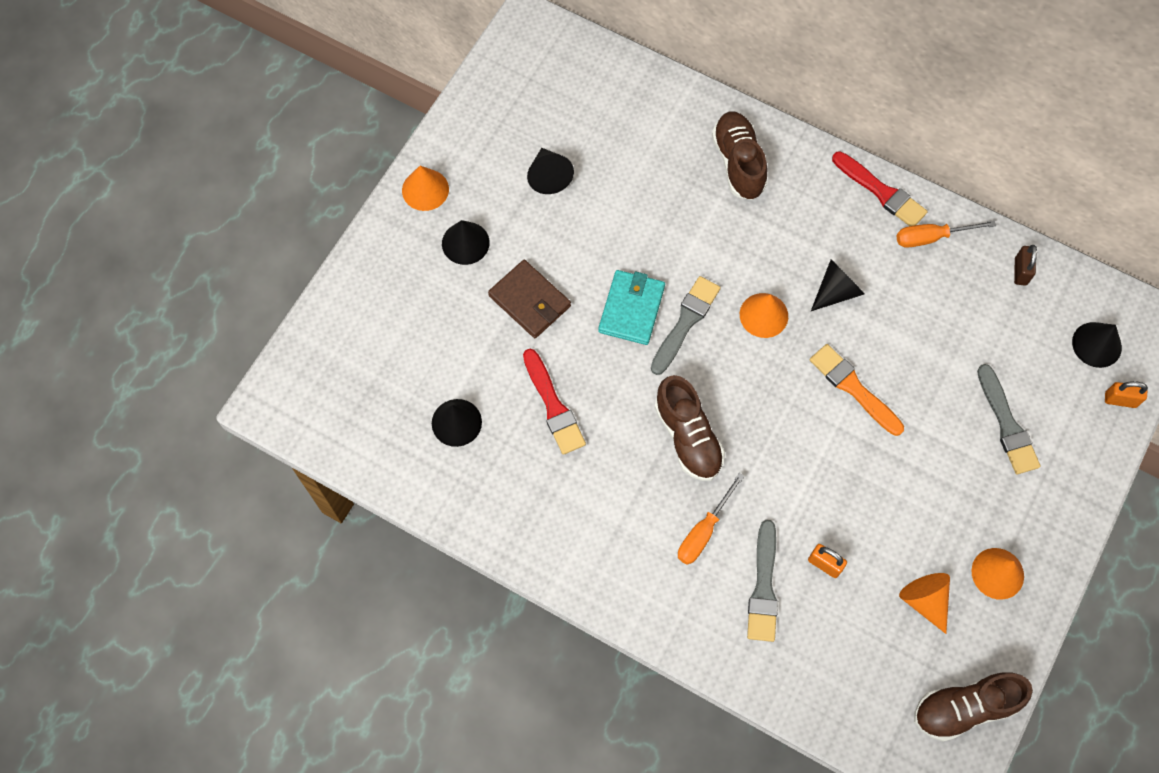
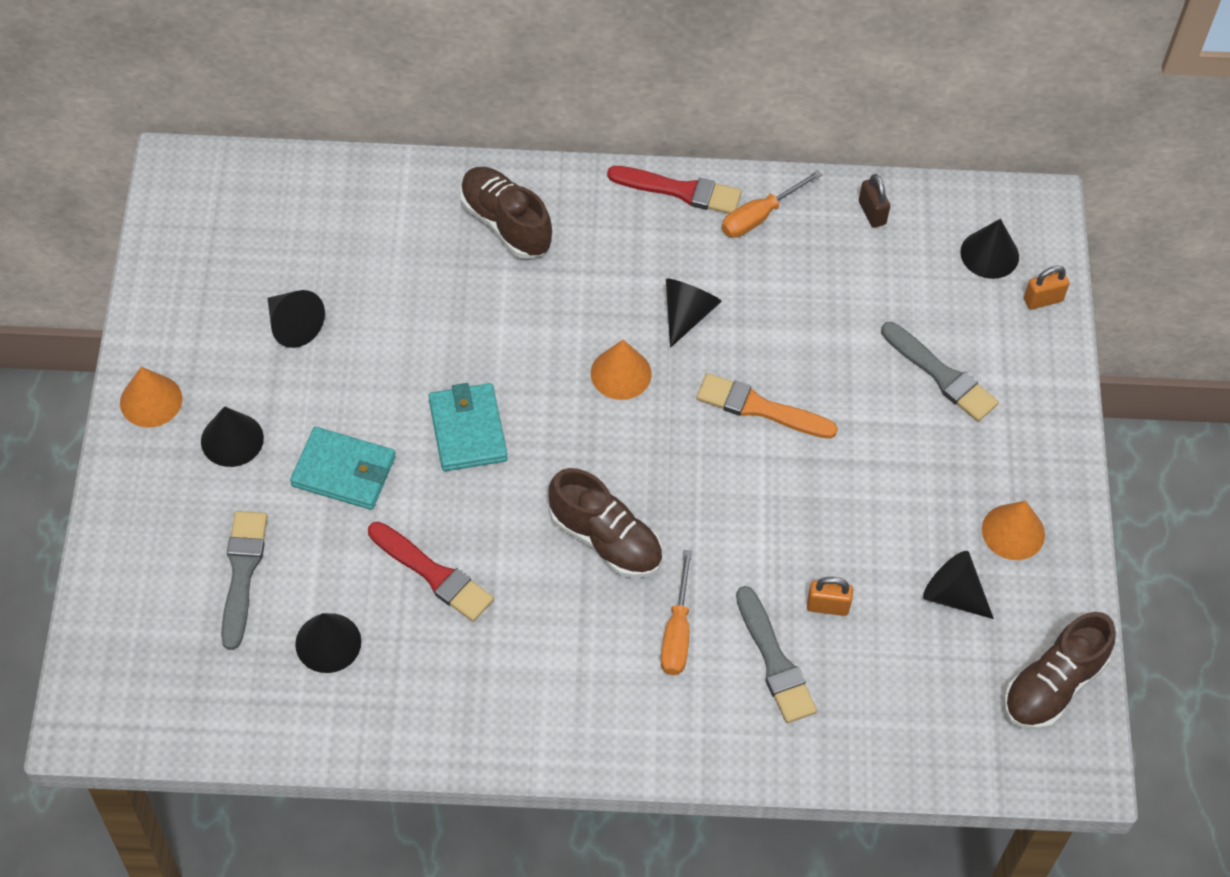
camera: 30 degrees left, 10 degrees down
(529, 301) = (343, 471): brown wallet -> turquoise wallet
(685, 322) = (537, 418): grey brush -> grey brush (242, 573)
(924, 600) = (953, 595): orange cone -> black cone

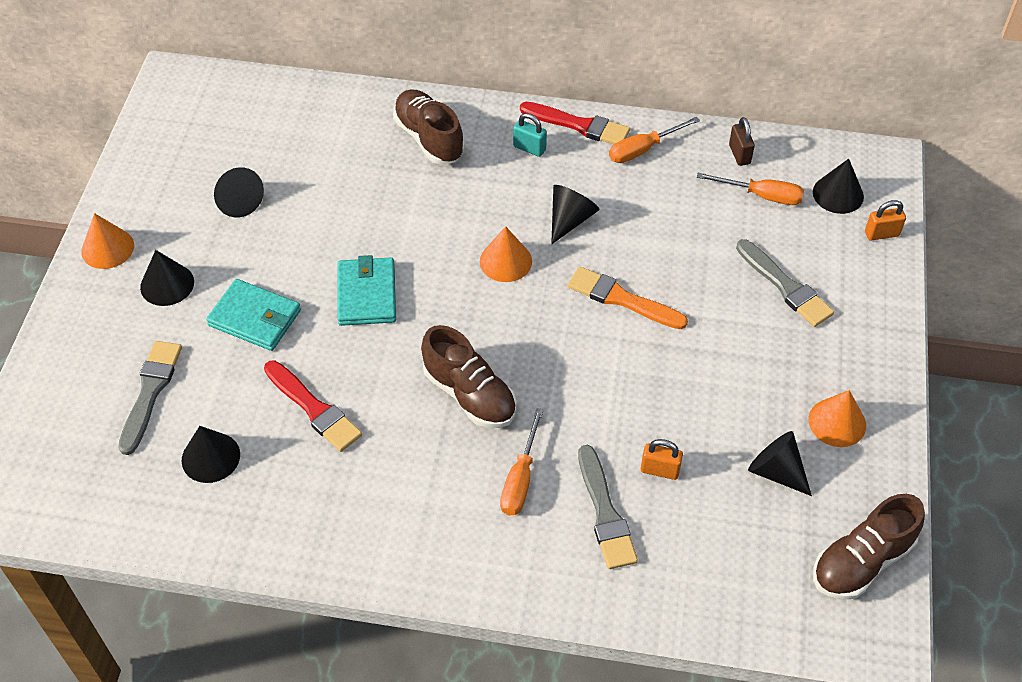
camera: 10 degrees right, 5 degrees down
(626, 226) = (529, 148): none -> turquoise padlock
(903, 264) = (761, 196): none -> orange screwdriver

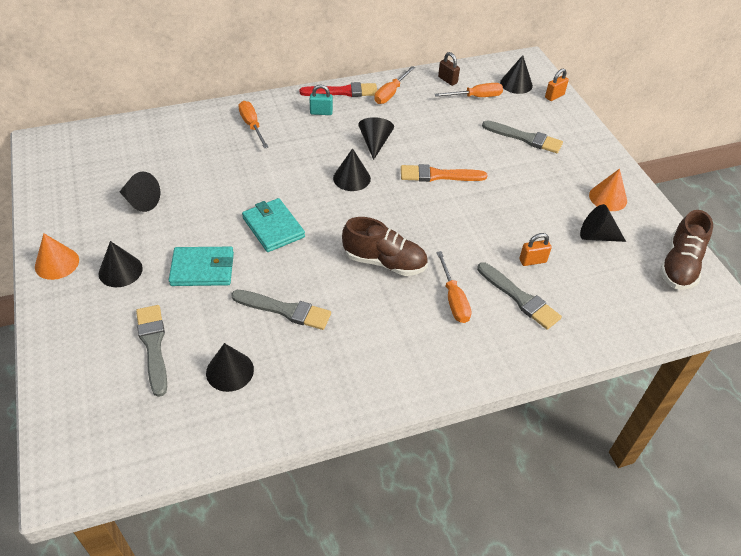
camera: 30 degrees left, 5 degrees down
(314, 409) = (285, 310): red brush -> grey brush
(429, 138) = (252, 126): brown shoe -> orange screwdriver
(505, 261) = (351, 178): orange cone -> black cone

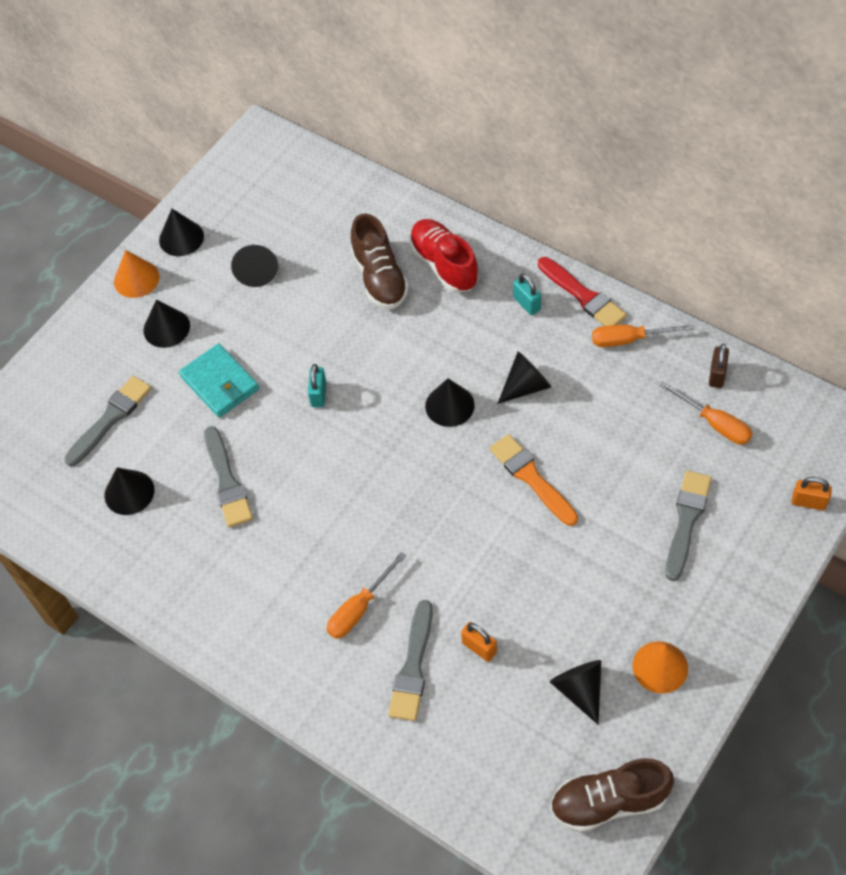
camera: 60 degrees right, 10 degrees up
(252, 126) = (444, 265): orange screwdriver -> red shoe
(273, 227) = (318, 394): turquoise wallet -> turquoise padlock
(385, 262) = (356, 517): brown shoe -> brown shoe (380, 277)
(516, 84) = (789, 447): black cone -> black cone (181, 238)
(525, 138) = (686, 520): grey brush -> grey brush turned 150 degrees counterclockwise

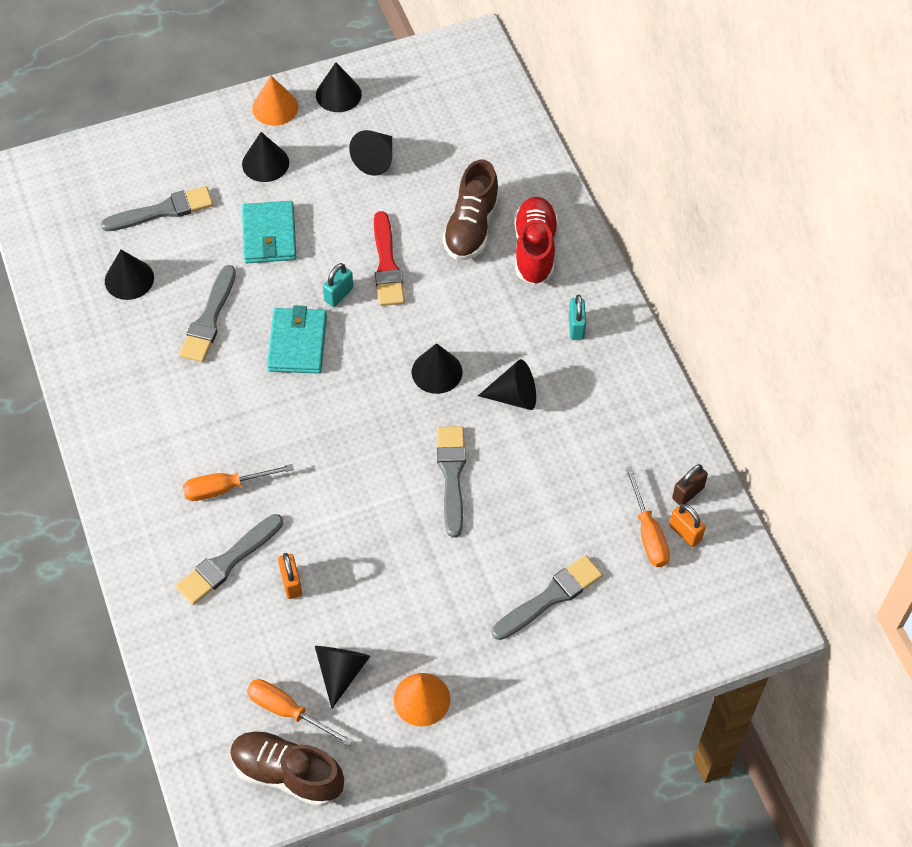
camera: 30 degrees right, 0 degrees up
(318, 454) = (297, 343): none -> turquoise wallet
(531, 478) = (451, 475): orange brush -> grey brush
(583, 296) = (631, 351): red brush -> red brush (387, 265)
(629, 339) = (637, 413): orange screwdriver -> orange screwdriver (288, 711)
(808, 502) = (670, 653): orange padlock -> orange padlock (685, 533)

